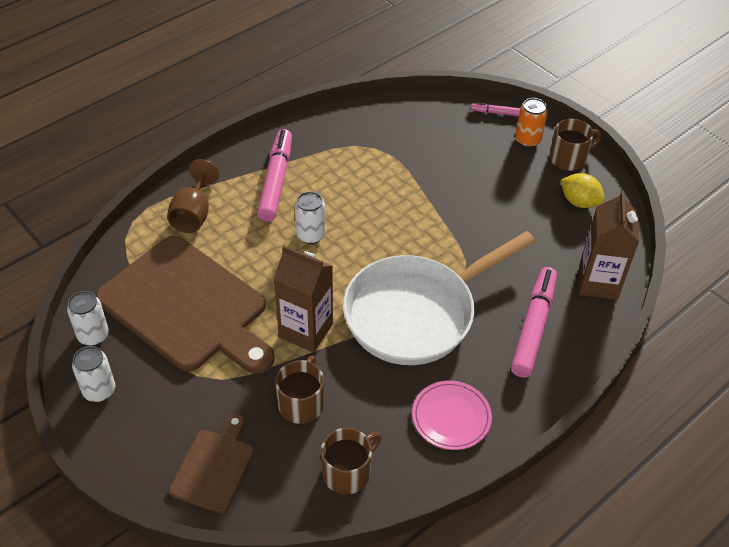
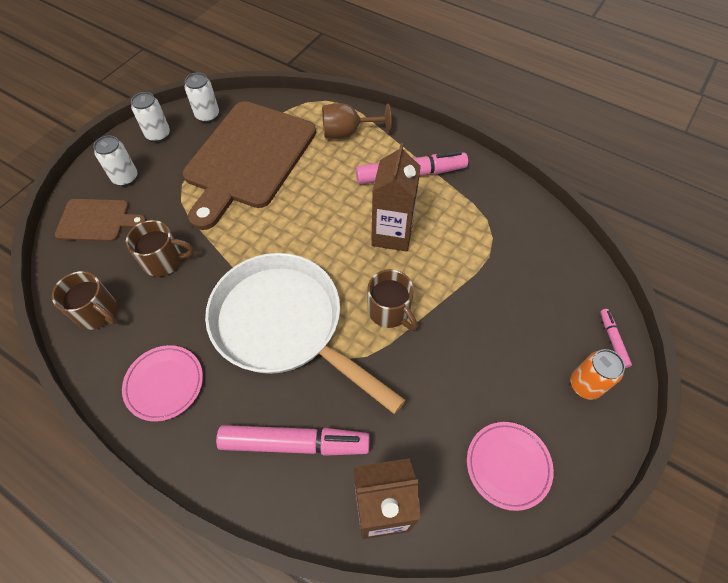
camera: 75 degrees right, 10 degrees up
(306, 330) = (242, 243): brown carton -> brown carton (392, 234)
(310, 235) = (354, 217): white can -> white can (125, 178)
(569, 158) = (579, 440): brown mug -> brown mug (390, 311)
(579, 202) = (508, 465): yellow lemon -> pink plate

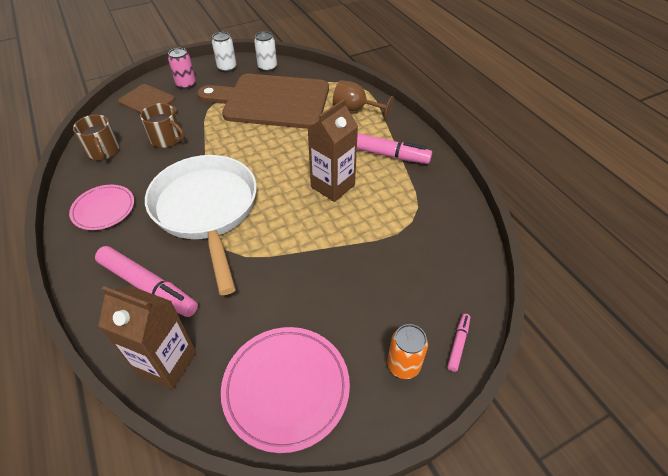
camera: 30 degrees right, 10 degrees down
(125, 178) = (186, 84): white can -> pink can
(248, 158) = (271, 101): brown cutting board -> brown cutting board turned 45 degrees clockwise
(390, 311) = (287, 235): brown mug -> none
(508, 465) = (286, 388): pink plate -> pink plate, size x1.55

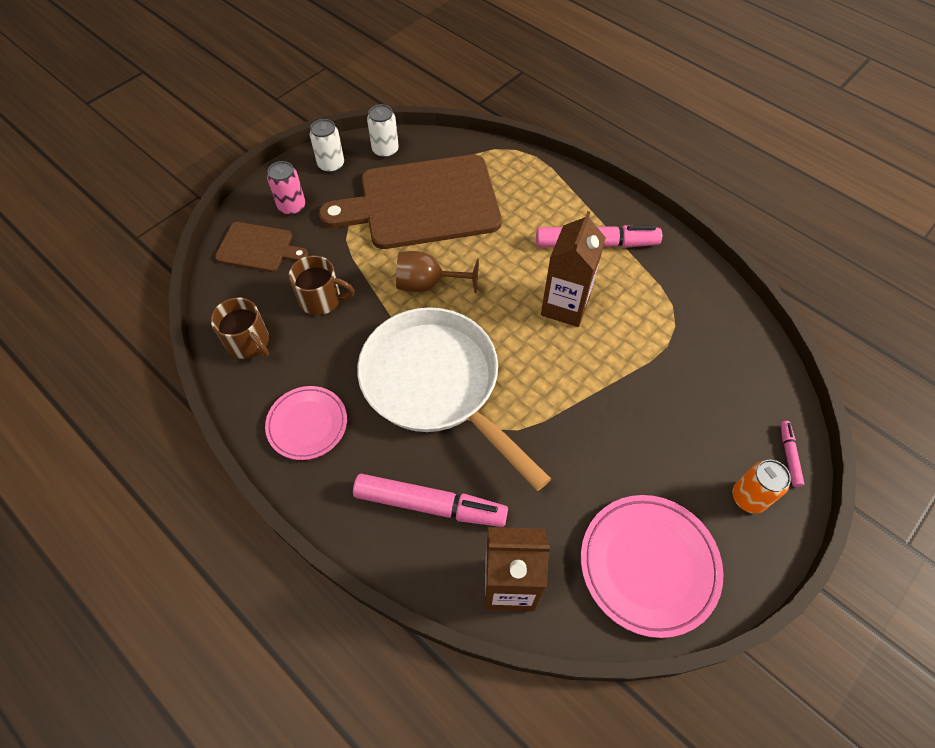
camera: 20 degrees left, 10 degrees up
(355, 110) = (533, 189): brown goblet -> brown goblet (427, 284)

